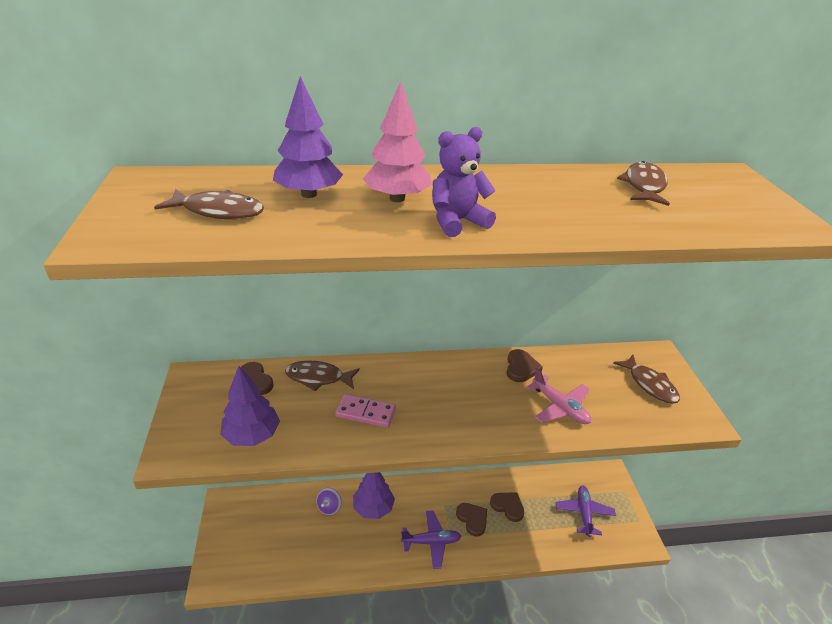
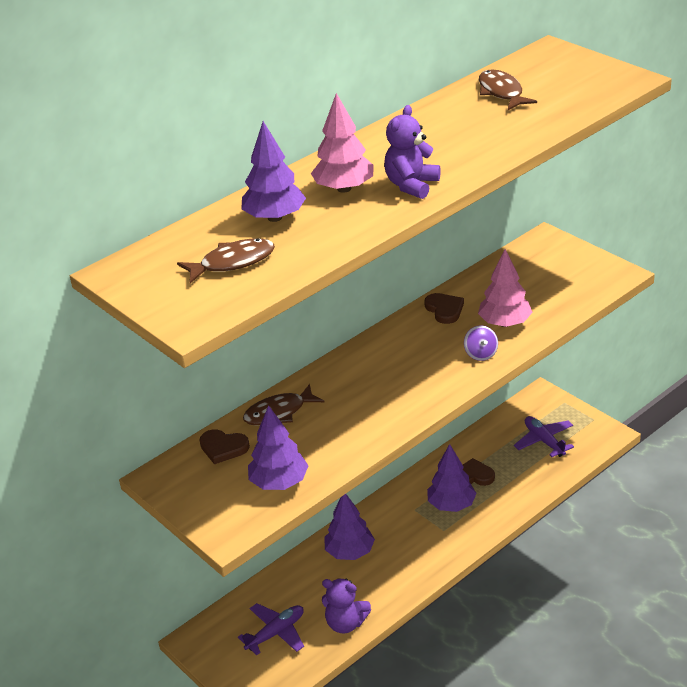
camera: 30 degrees left, 0 degrees up
(319, 563) = (345, 623): none -> purple teddy bear
(329, 507) = (306, 578): purple spinning top -> purple spinning top (480, 354)
(365, 413) = (354, 414): pink domino -> none
(431, 542) = (431, 544): purple plane -> purple plane (276, 633)
(472, 519) = (451, 505): brown heart -> purple tree
(559, 407) = (505, 323): pink plane -> pink tree
(649, 384) = (558, 268): brown fish -> none

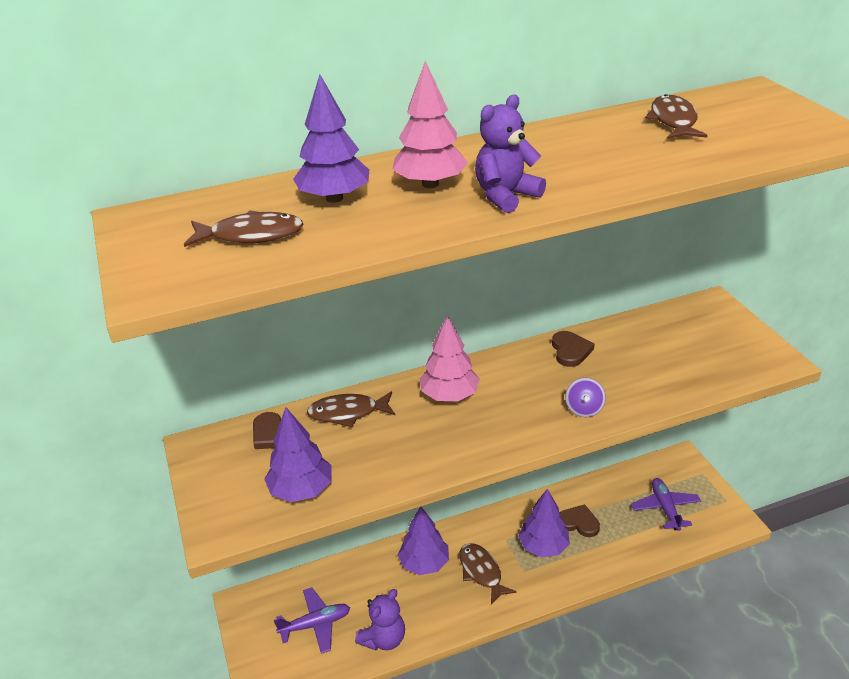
camera: 20 degrees right, 0 degrees up
(345, 623) = (383, 639): purple teddy bear -> purple teddy bear turned 90 degrees counterclockwise
(406, 543) = (481, 572): none -> brown fish
(505, 323) = (626, 382): pink tree -> pink tree (449, 395)

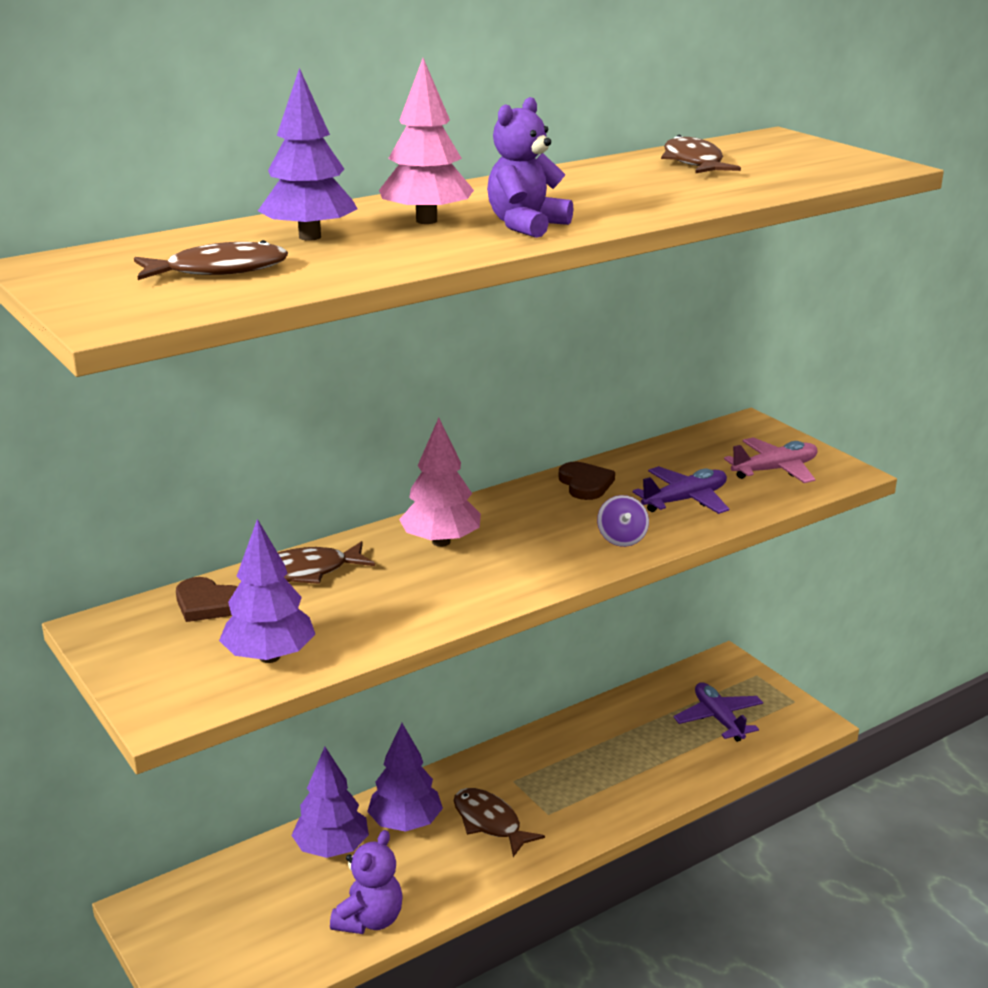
camera: 15 degrees left, 10 degrees down
(315, 624) = (263, 918): purple plane -> purple plane (685, 500)
(543, 546) = (567, 782): purple tree -> purple tree (332, 848)
(578, 523) = (608, 749): brown heart -> none
(722, 352) = (774, 470): none -> pink plane

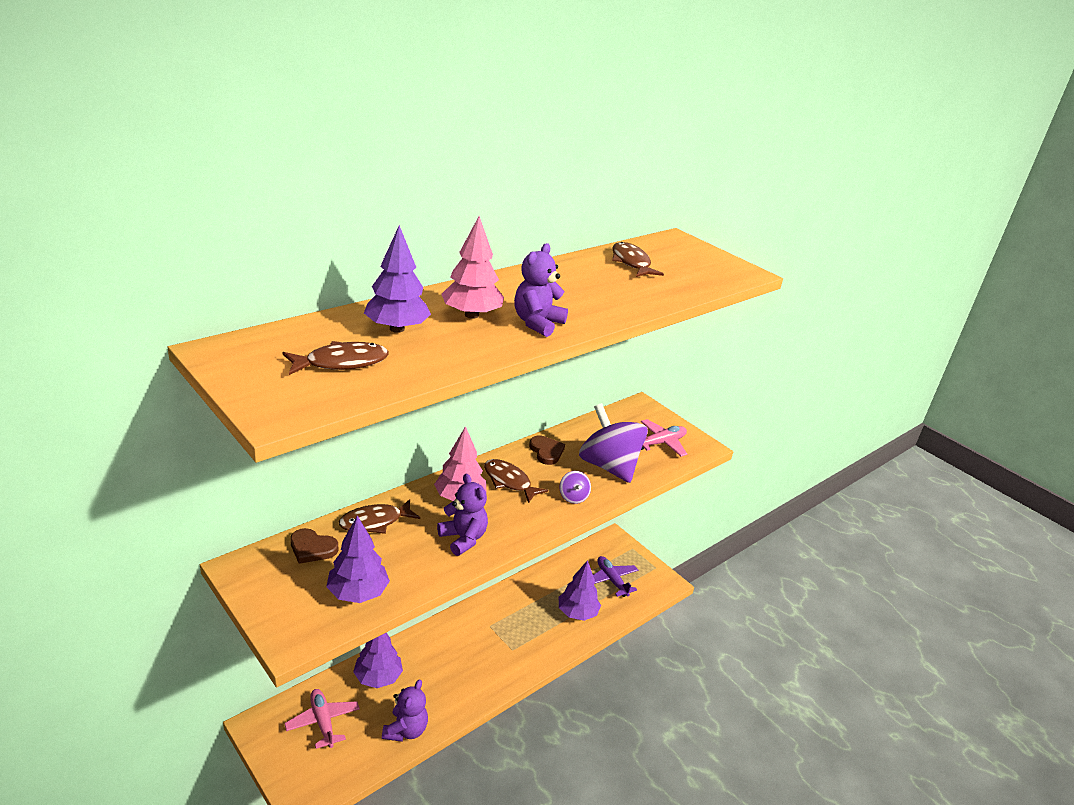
camera: 10 degrees left, 5 degrees up
(242, 906) = (323, 722): none -> pink plane
(405, 823) = (424, 658): purple tree -> purple tree (577, 613)
(440, 591) = (463, 539): none -> purple teddy bear
(489, 822) = (476, 657): brown fish -> brown fish (509, 481)
(685, 500) = (609, 466): purple plane -> purple spinning top

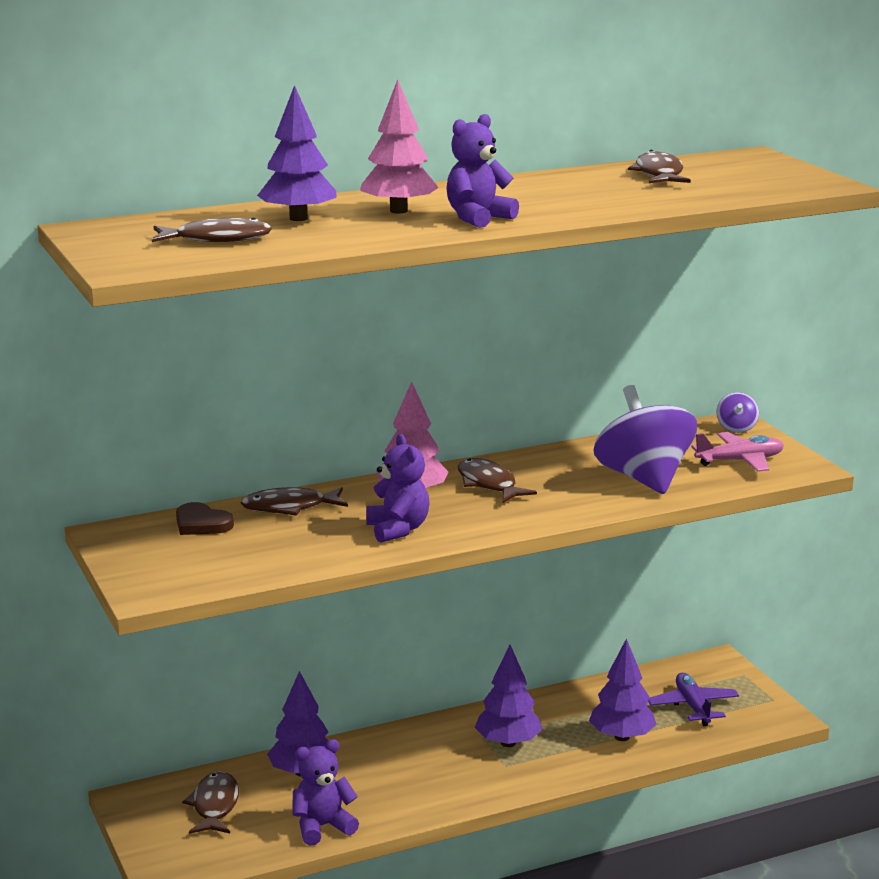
camera: 20 degrees right, 10 degrees down
(323, 722) = (214, 806): pink plane -> brown fish
(358, 593) = (241, 563): purple tree -> purple tree (508, 743)
(406, 730) = (322, 827): purple teddy bear -> purple teddy bear turned 150 degrees counterclockwise
(546, 451) = (558, 460): brown heart -> none
(573, 497) = (572, 504): purple spinning top -> purple spinning top (736, 428)

